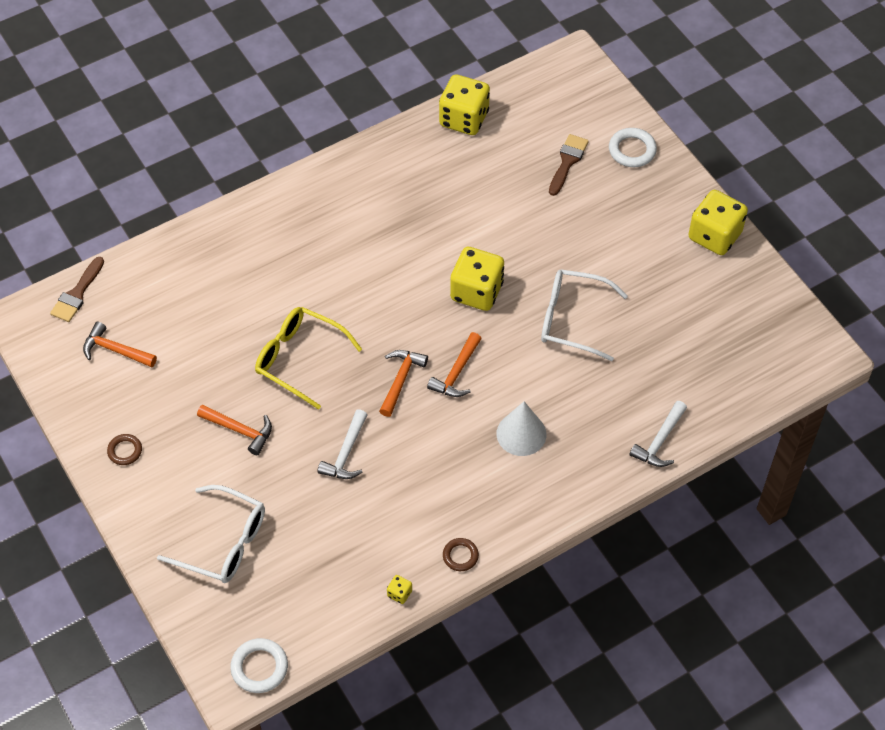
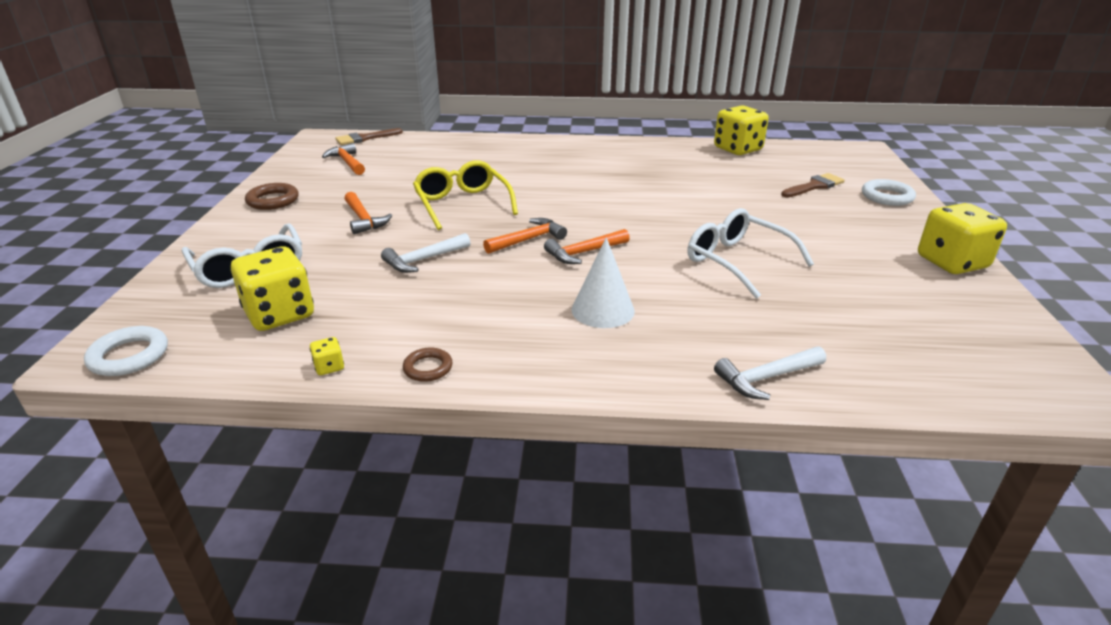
camera: 35 degrees right, 25 degrees down
(125, 451) = (273, 200): brown ring -> brown ring, size x1.54
(476, 291) = (657, 219): yellow dice -> yellow dice (279, 314)

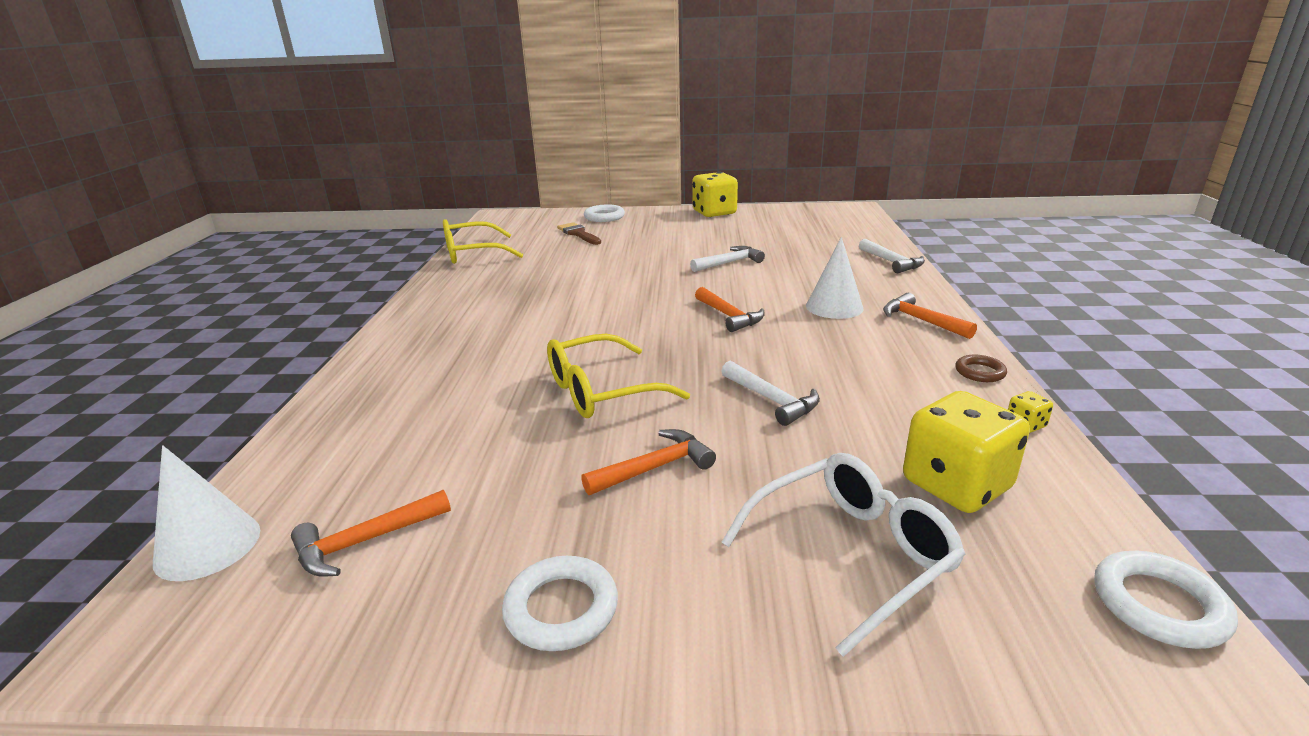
camera: 90 degrees left, 5 degrees down
(273, 200) = (561, 608): brown ring -> white ring
(365, 138) = (208, 546): brown brush -> white cone
(528, 240) = (704, 343): orange hammer -> orange hammer (921, 321)
(737, 149) = (472, 253): yellow dice -> yellow glasses
(737, 261) = (729, 263): white glasses -> white hammer

